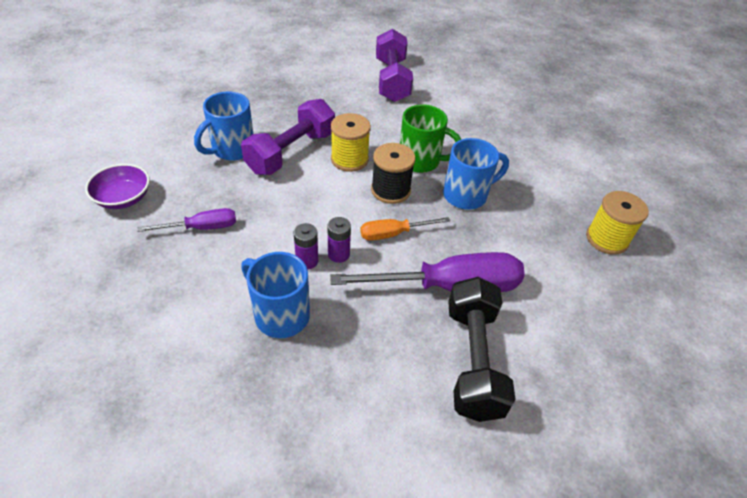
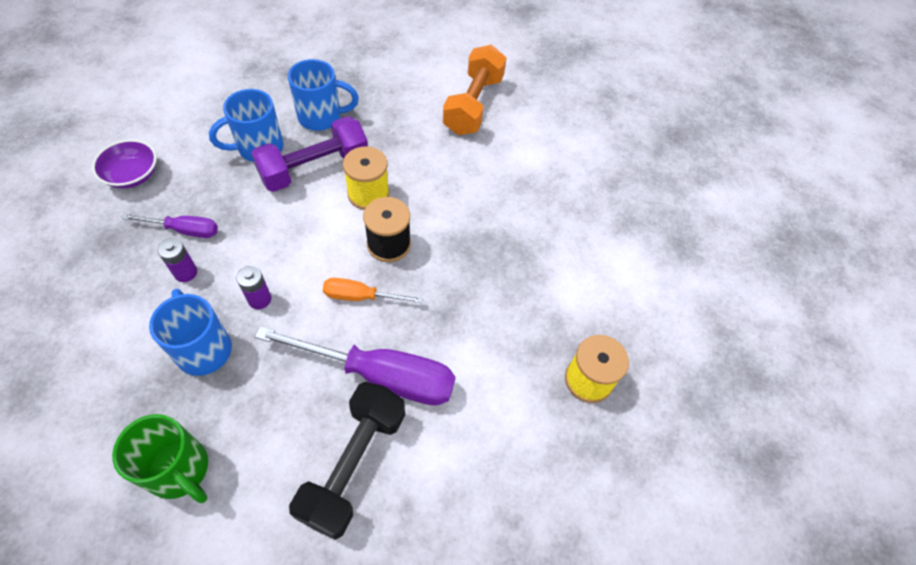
camera: 20 degrees right, 10 degrees up
(338, 254) = (293, 302): purple battery -> purple battery (185, 272)
(392, 80) = (473, 105): purple dumbbell -> orange dumbbell
(421, 161) = (442, 218): green mug -> green mug (180, 470)
(466, 195) = (465, 275): blue mug -> blue mug (321, 117)

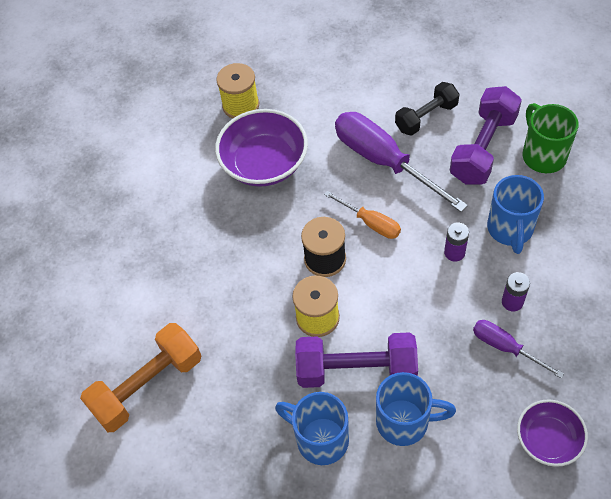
camera: 140 degrees left, 0 degrees up
(263, 447) = (483, 148): none -> purple dumbbell
(354, 464) = (426, 117): black dumbbell -> black dumbbell, size x0.66
(510, 317) = (264, 163): none -> purple bowl

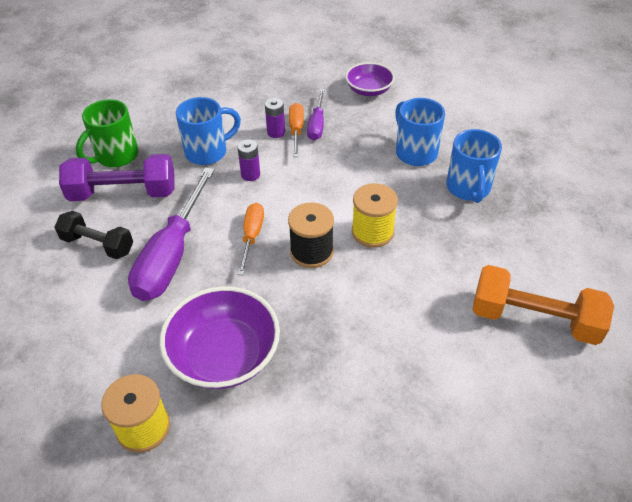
camera: 125 degrees left, 10 degrees down
(356, 370) = (398, 191): purple dumbbell -> none
(505, 322) = (296, 130): none -> orange screwdriver

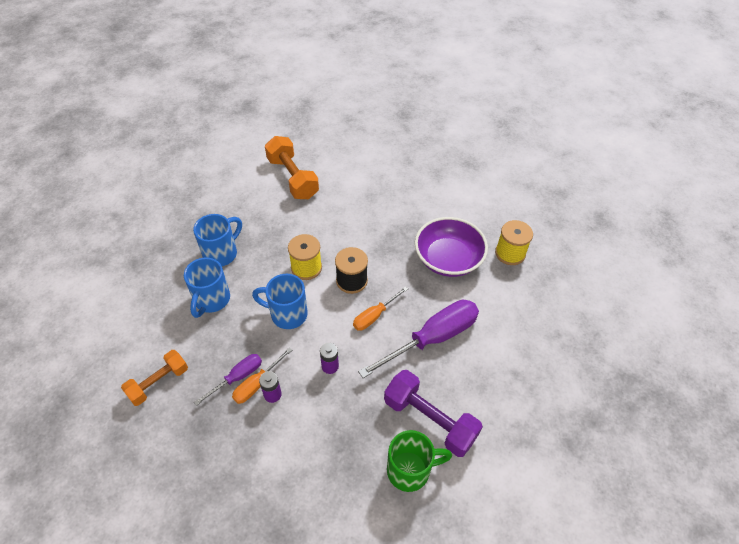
camera: 140 degrees left, 5 degrees up
(98, 245) = (474, 383): black dumbbell -> none
(208, 152) = (338, 415): blue mug -> blue mug (287, 314)
(369, 90) = (158, 383): purple bowl -> orange dumbbell

